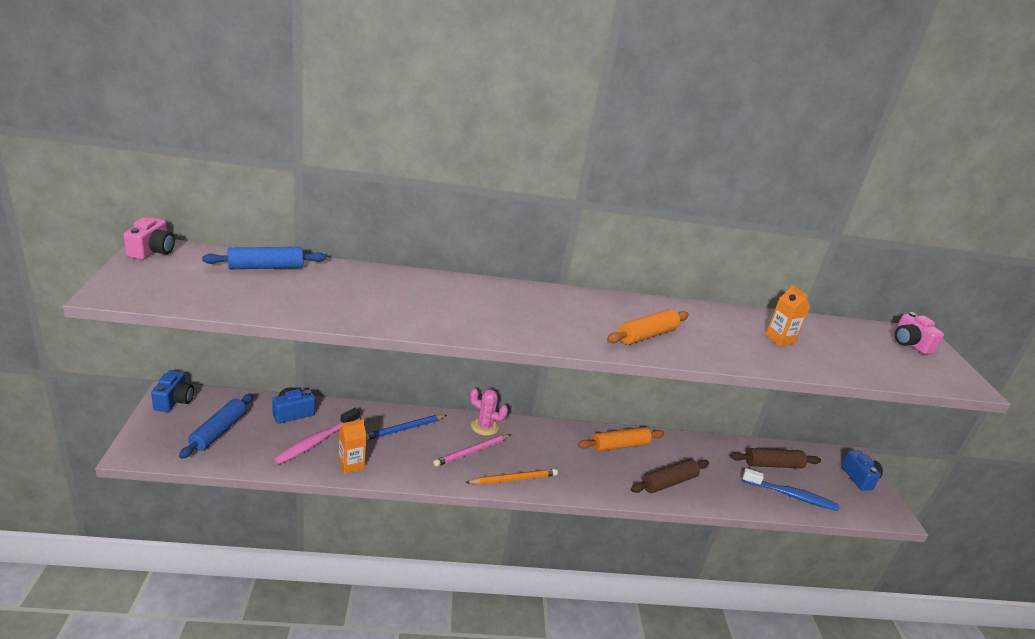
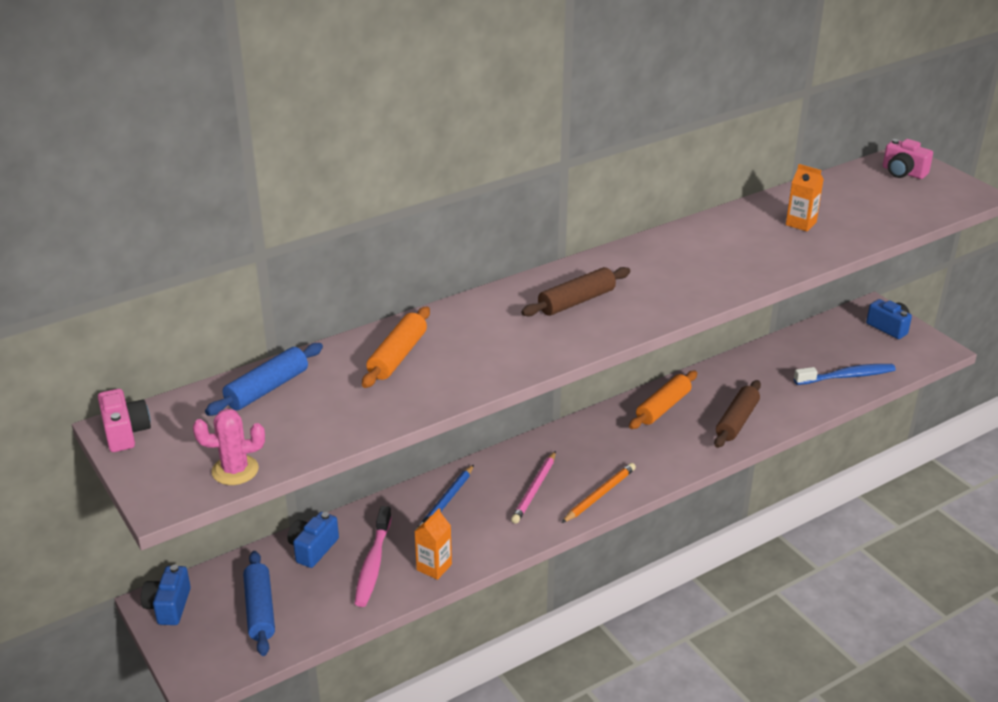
camera: 25 degrees left, 5 degrees up
(174, 401) = (168, 606): blue camera -> blue camera turned 150 degrees counterclockwise
(484, 426) = (520, 457): pink cactus -> pink cactus (235, 470)
(647, 335) = (693, 278): orange rolling pin -> orange rolling pin (398, 356)
(773, 465) = (810, 353): brown rolling pin -> brown rolling pin (576, 301)

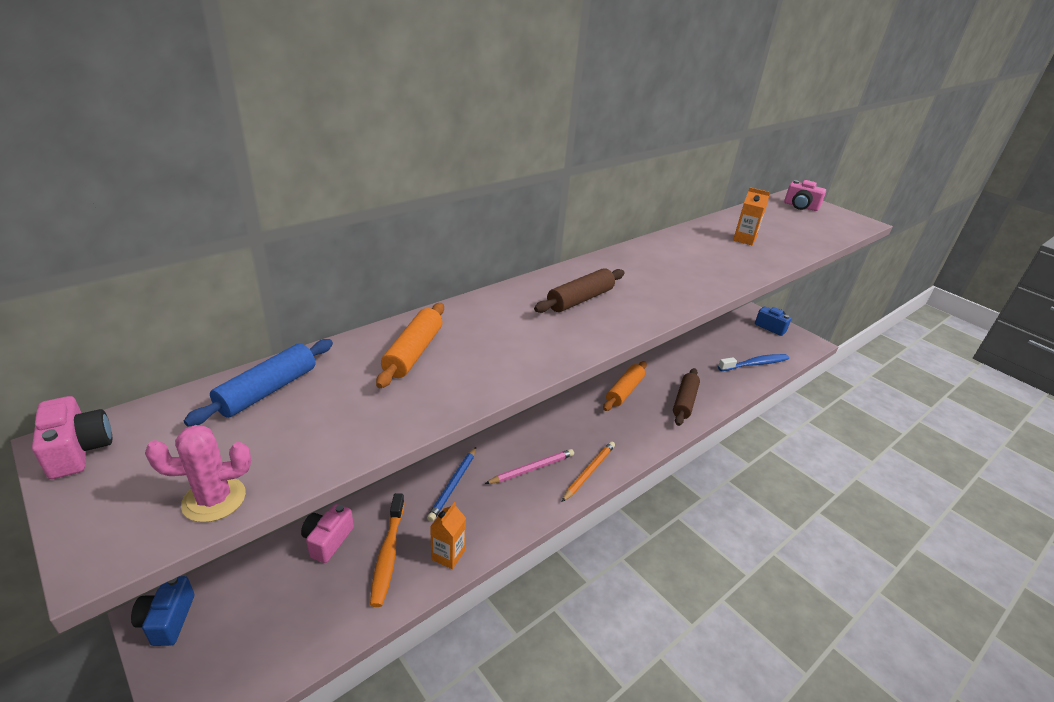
camera: 10 degrees left, 0 degrees up
(260, 610) = (268, 618): blue rolling pin -> none
(313, 549) = (327, 540): blue camera -> pink camera
(373, 564) = (388, 555): pink toothbrush -> orange toothbrush
(534, 489) = (532, 469): pink pencil -> pink pencil turned 135 degrees counterclockwise

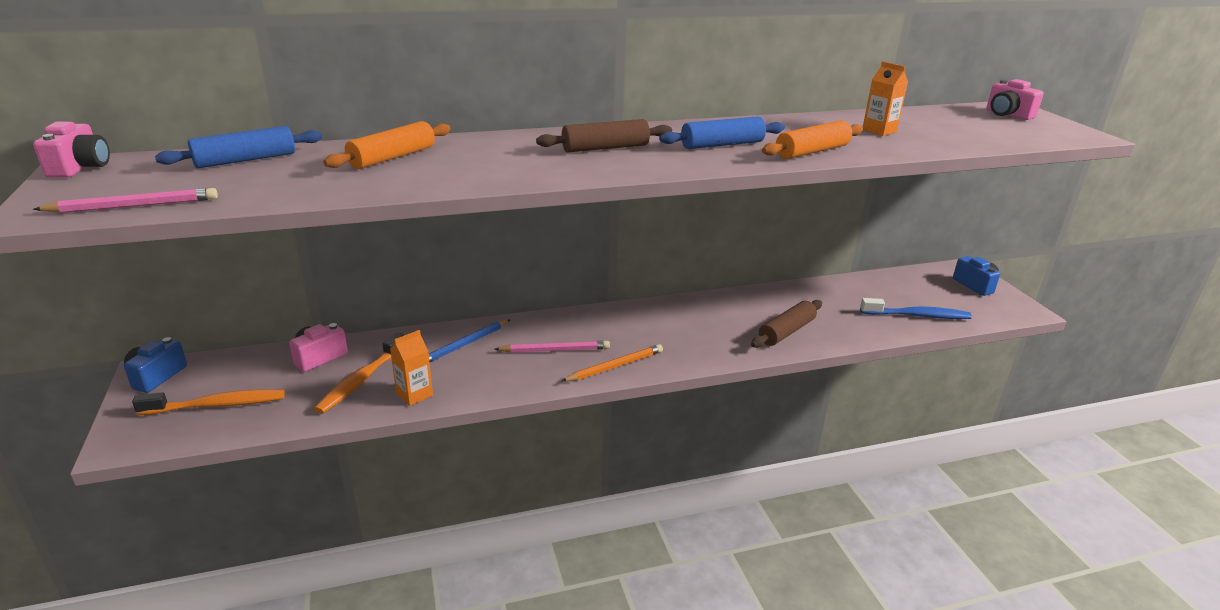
camera: 25 degrees right, 5 degrees down
(214, 499) = (133, 206): pink cactus -> pink pencil
(264, 633) = (217, 405): none -> orange toothbrush
(624, 391) = (718, 309): orange rolling pin -> orange rolling pin (812, 151)
(660, 277) = (722, 145): none -> blue rolling pin

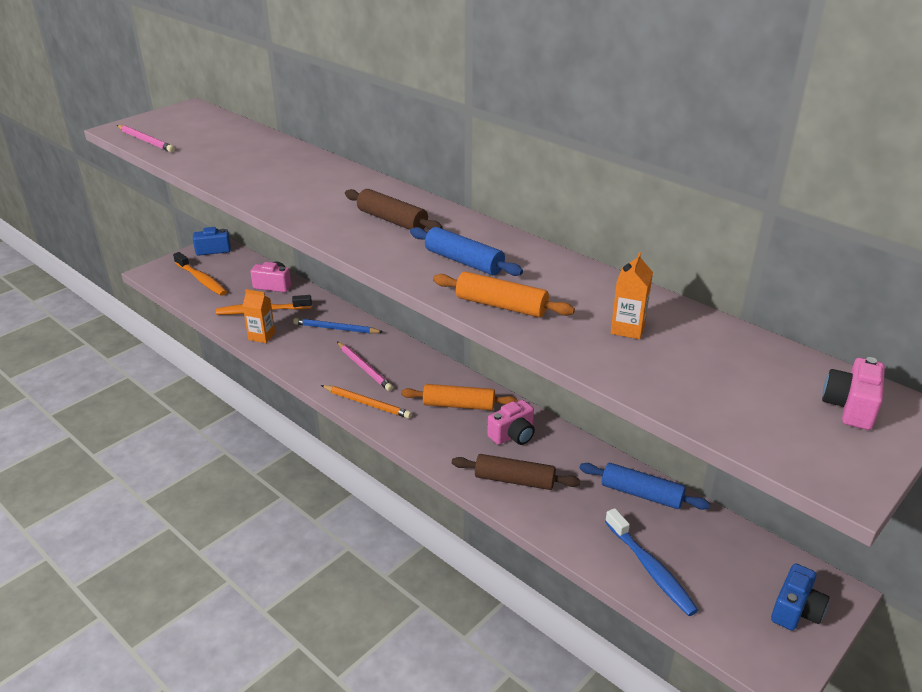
camera: 60 degrees right, 5 degrees up
(80, 167) = (186, 109): pink camera -> pink camera (513, 435)
(245, 160) = (237, 135): blue rolling pin -> blue rolling pin (641, 494)
(393, 157) = (286, 166): orange rolling pin -> orange rolling pin (459, 405)

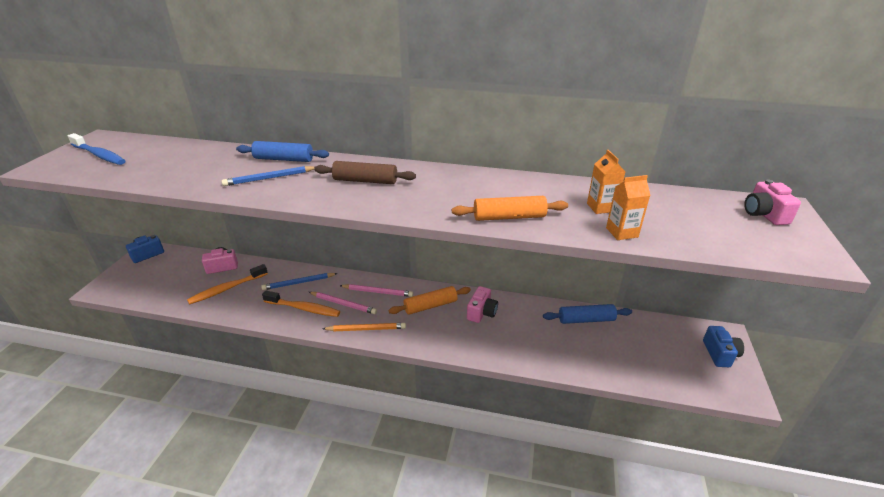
camera: 30 degrees left, 0 degrees up
(145, 141) = (78, 171): pink pencil -> pink pencil (377, 292)
(201, 280) = (154, 281): orange toothbrush -> orange toothbrush (304, 308)
(262, 336) = (242, 308): orange carton -> orange carton (622, 232)
(301, 192) = (269, 178): none -> blue pencil
(464, 261) = (449, 195): blue rolling pin -> blue rolling pin (284, 159)
(514, 480) = (508, 342): brown rolling pin -> none
(651, 569) = (632, 365): blue toothbrush -> blue toothbrush (99, 155)

